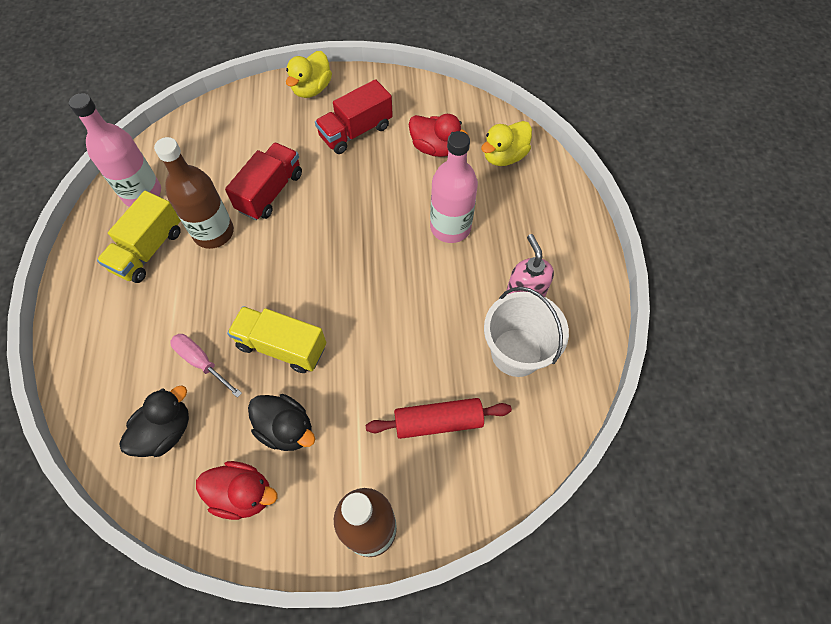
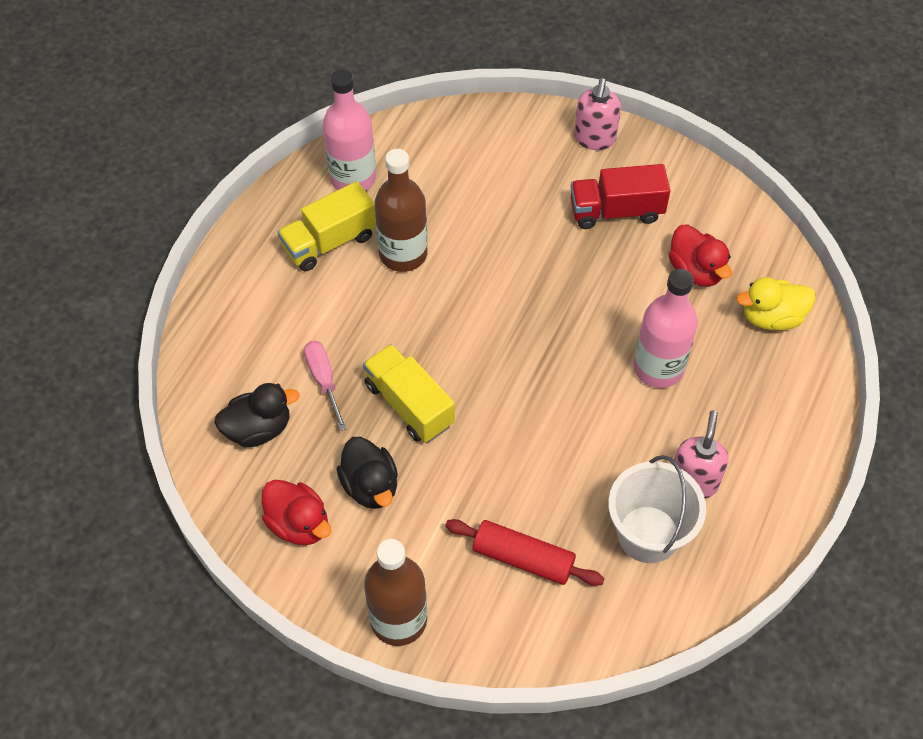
camera: 30 degrees right, 5 degrees down
(270, 192) = (484, 237): red truck -> none
(311, 89) = (594, 139): yellow duck -> pink soap dispenser

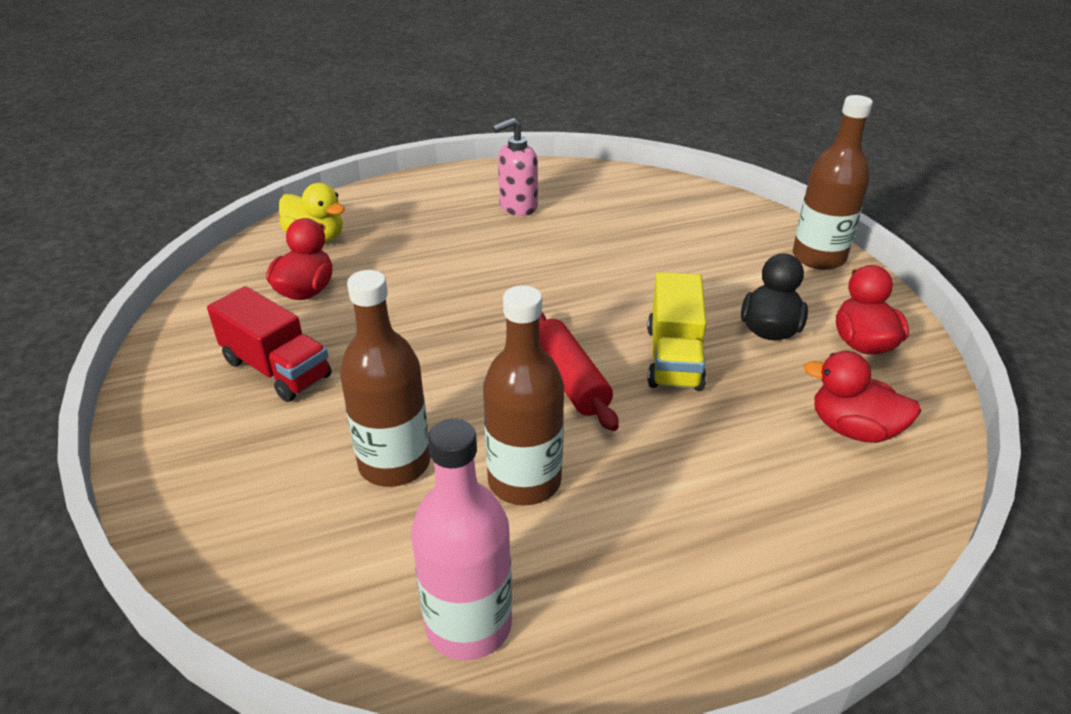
camera: 135 degrees left, 20 degrees down
(258, 429) = (853, 429): black duck -> red duck
(323, 380) = (742, 425): pink screwdriver -> none
(330, 242) = (593, 560): yellow truck -> none
(476, 213) = (394, 463): none -> brown bottle
(523, 558) = (687, 237): red rolling pin -> red rolling pin (570, 380)
(594, 139) = (168, 443): pink soap dispenser -> none
(648, 534) = (584, 205): white bucket -> none
(658, 368) = (440, 261): pink bottle -> none

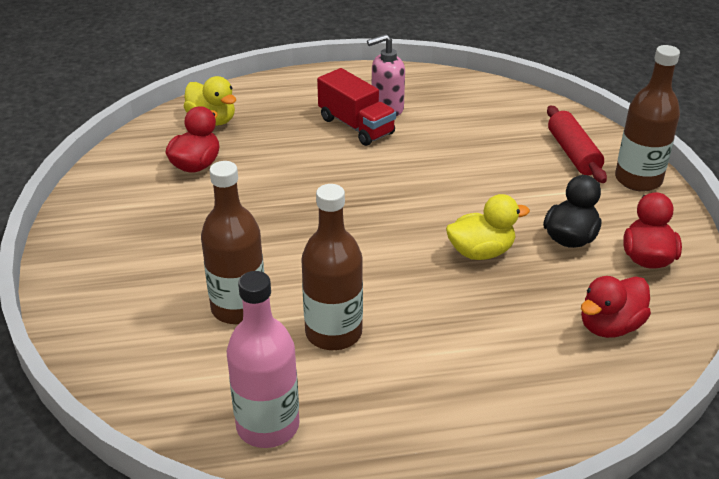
camera: 10 degrees right, 0 degrees up
(276, 369) = (163, 226): red truck -> red truck (356, 126)
(570, 380) = (390, 260): red rolling pin -> red rolling pin (573, 153)
(674, 357) = (481, 252): yellow truck -> yellow duck
(853, 429) = (610, 326): red duck -> red duck turned 75 degrees counterclockwise

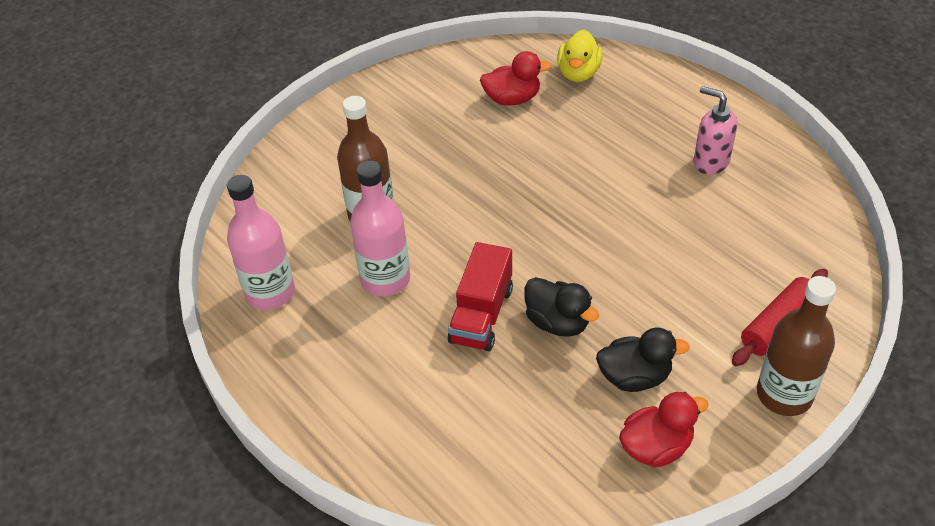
camera: 60 degrees right, 10 degrees up
(333, 333) = (385, 279): brown bottle -> pink bottle
(356, 126) = (661, 157): red truck -> red truck (481, 315)
(481, 252) = (557, 322): yellow duck -> black duck
(610, 326) = (532, 453): red duck -> none

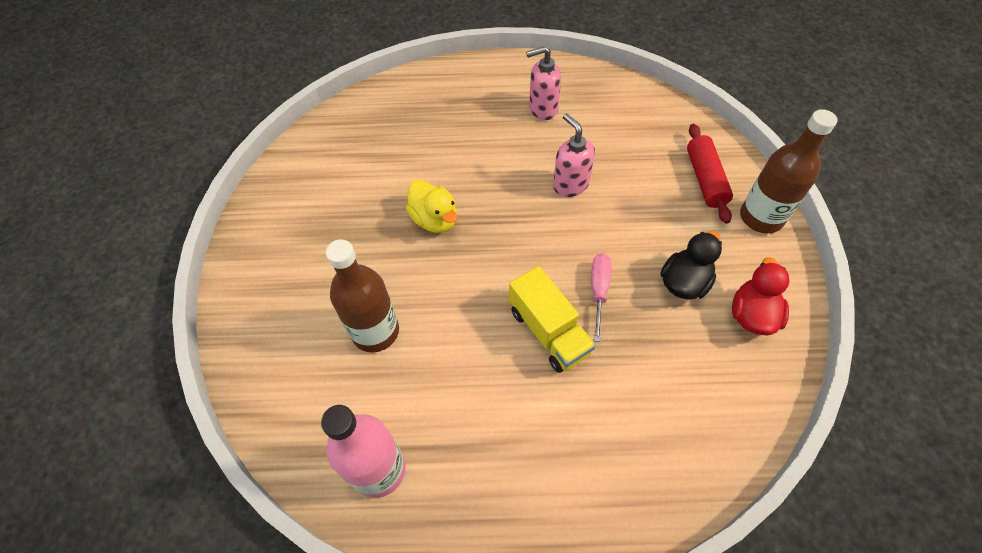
camera: 50 degrees left, 10 degrees up
(385, 279) = (452, 370): pink bottle -> none
(481, 315) = (549, 331): red truck -> yellow truck
(512, 99) = (365, 161): red duck -> none
(557, 322) = (599, 290): black duck -> pink screwdriver
(578, 73) = (387, 110): yellow duck -> yellow duck (435, 219)
(647, 235) = (570, 185): none -> pink soap dispenser

